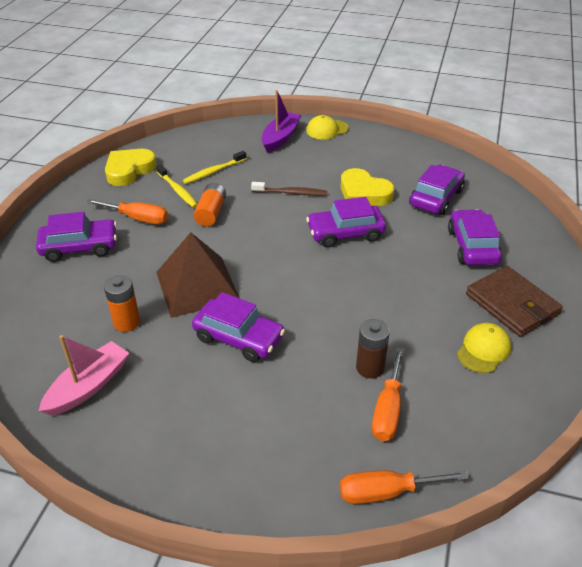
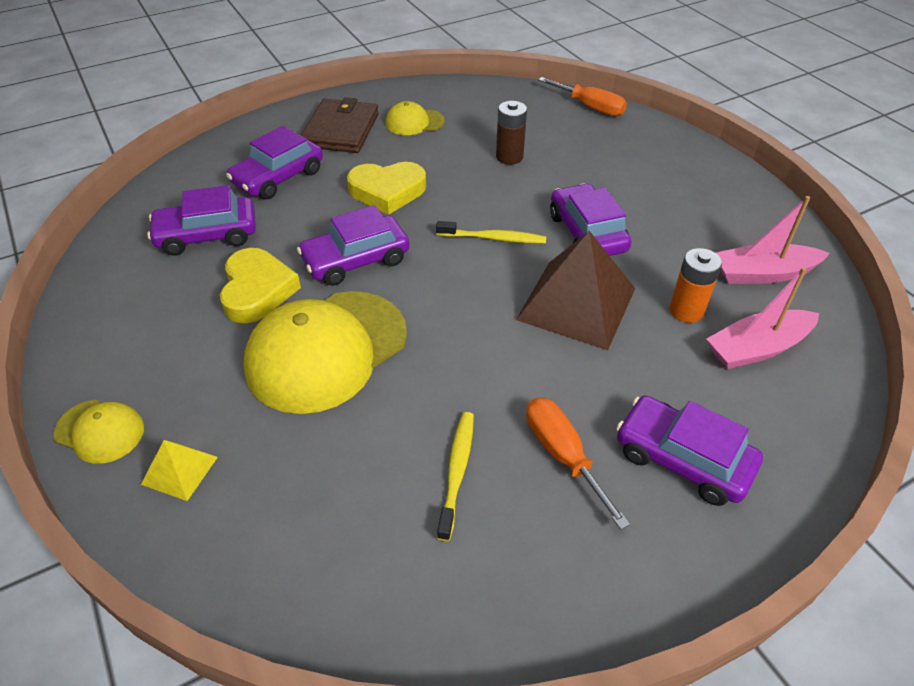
camera: 135 degrees left, 5 degrees up
(67, 325) = (757, 348): none -> pink boat
(129, 170) = (486, 593): yellow heart -> yellow heart (387, 191)
(211, 213) = (457, 392): orange battery -> none
(213, 172) = (365, 472): yellow toothbrush -> yellow toothbrush (494, 238)
(280, 138) = (179, 470): purple boat -> yellow pyramid
(291, 193) = (326, 350): brown toothbrush -> yellow cap
(345, 233) = (356, 260): purple car -> purple car turned 120 degrees clockwise
(387, 410) = (533, 133): orange screwdriver -> none

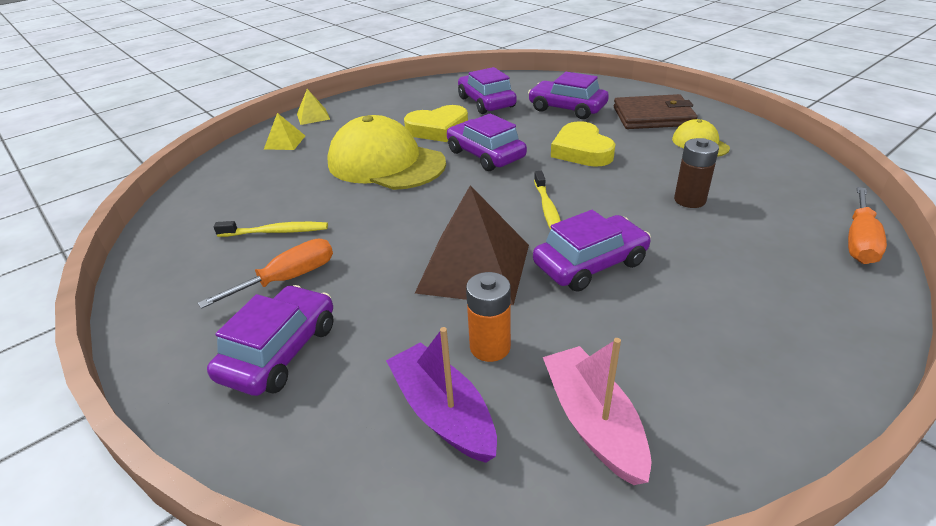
camera: 80 degrees right, 10 degrees down
(100, 431) = (313, 116): yellow cap -> yellow pyramid
(757, 348) = (443, 412): pink boat -> purple boat

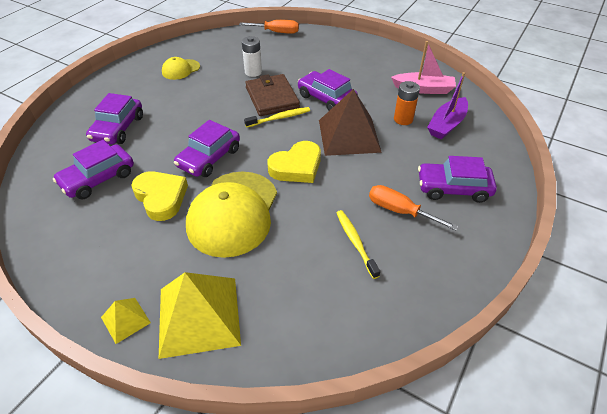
camera: 110 degrees left, 10 degrees up
(284, 142) = (199, 316): yellow pyramid -> yellow pyramid, size x2.12
(581, 151) = (196, 113): yellow heart -> yellow heart (296, 167)
(593, 422) = (423, 89): pink boat -> pink boat turned 135 degrees counterclockwise
(653, 116) = (136, 88): brown wallet -> brown wallet (272, 97)
(689, 200) = (253, 72): brown battery -> white battery

